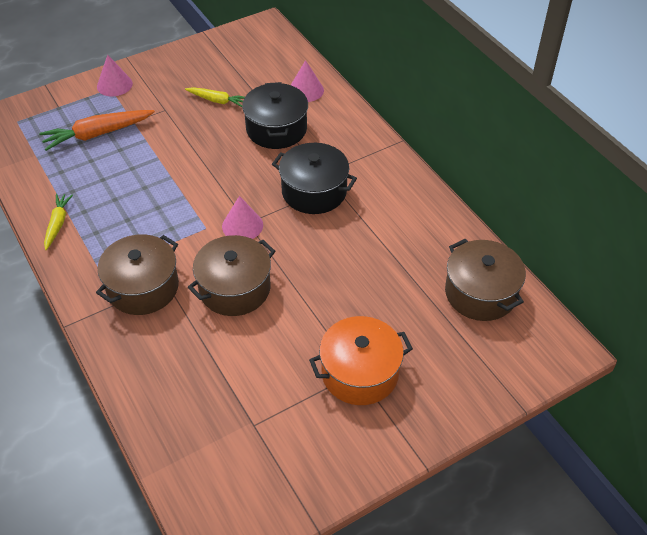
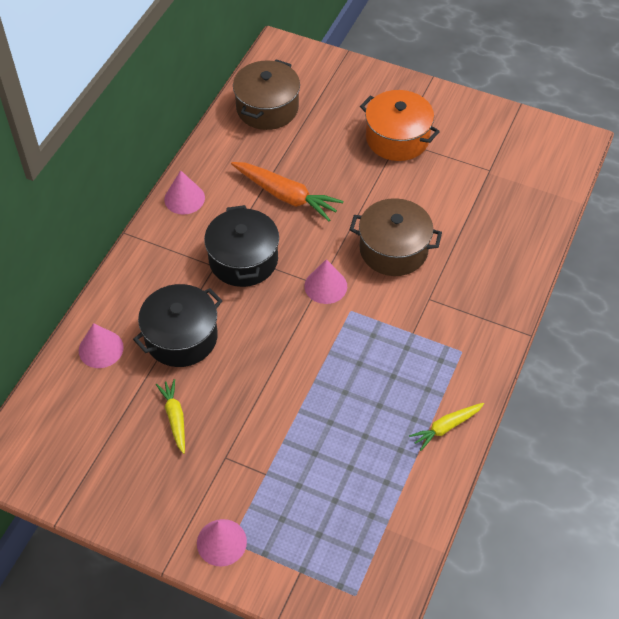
camera: 125 degrees left, 5 degrees up
(97, 134) = (310, 492): orange carrot -> orange carrot (286, 196)
(143, 287) = (448, 310): brown pot -> none
(410, 187) = (184, 198): none -> pink cone

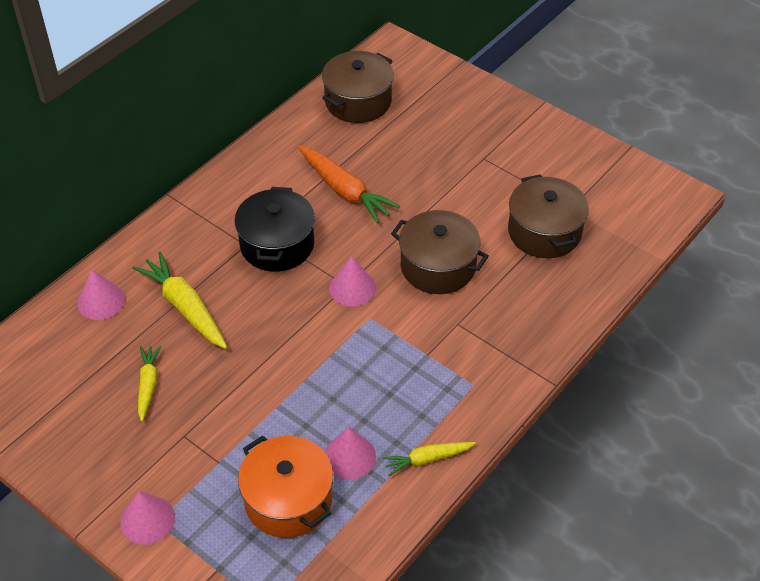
camera: 15 degrees right, 5 degrees down
(181, 337) = (185, 307): black pot -> yellow carrot
(184, 198) = (240, 173): pink cone -> pink cone (349, 456)
(397, 138) = (483, 156): orange pot -> orange pot (288, 500)
(474, 198) = (544, 232): none -> brown pot

